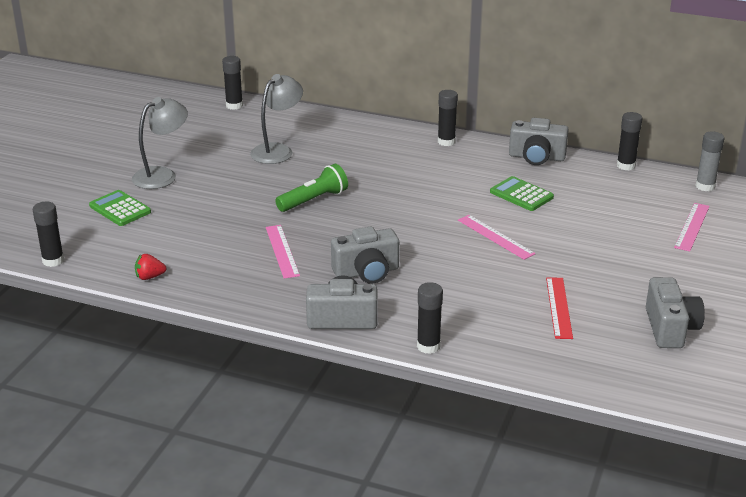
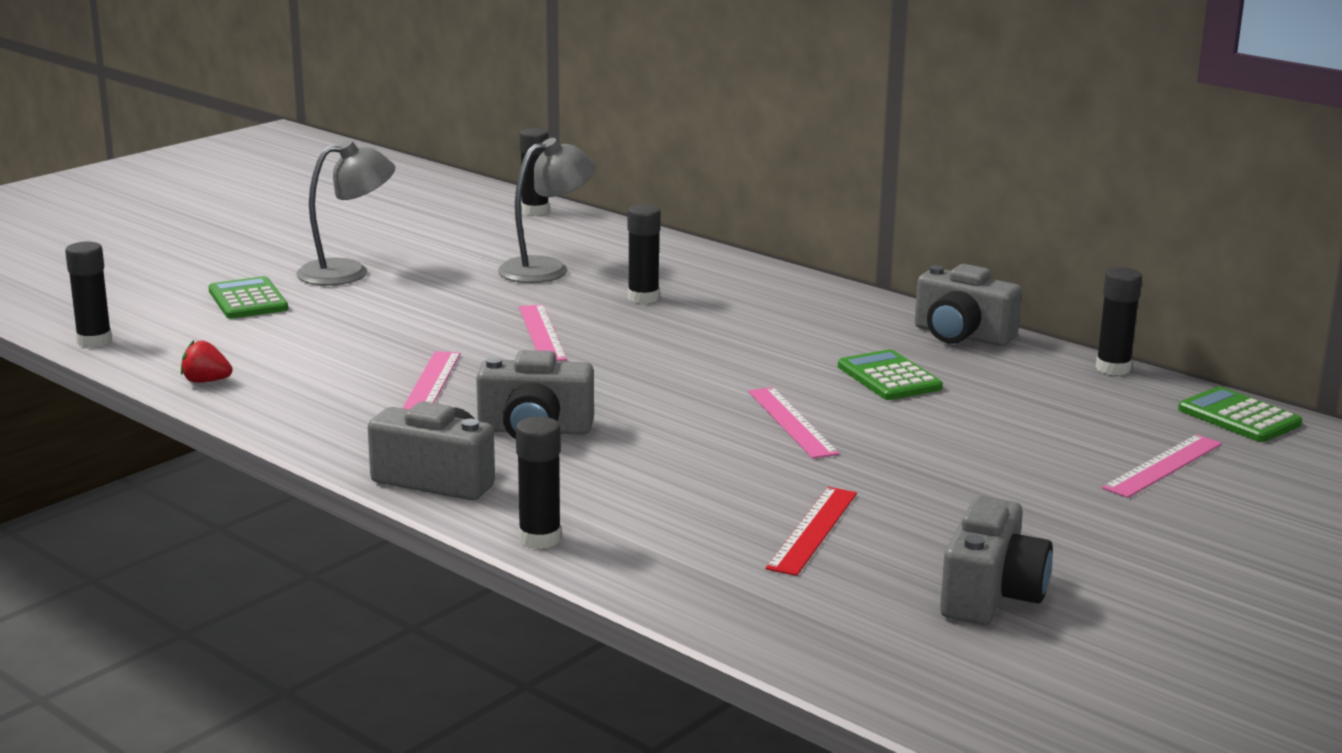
camera: 20 degrees right, 10 degrees down
(314, 200) = (542, 333): green flashlight -> pink ruler
(446, 142) = (825, 295): black glue stick -> black glue stick (643, 298)
(705, 186) = (1239, 417): grey glue stick -> green calculator

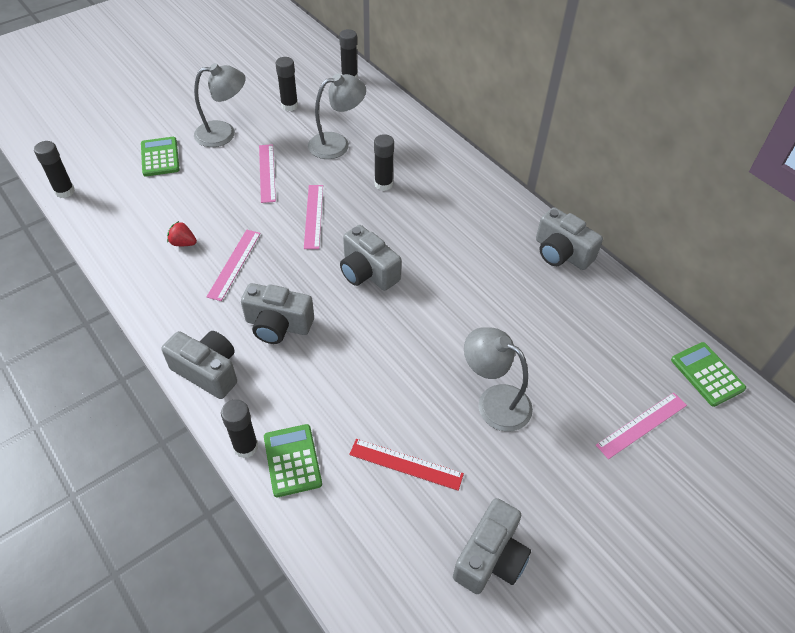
camera: 10 degrees right, 30 degrees up
(206, 381) = (112, 243): red strawberry -> red strawberry (183, 243)
(659, 374) = (367, 272): none -> grey camera
(792, 422) = (429, 338): pink ruler -> pink ruler (267, 173)
(813, 530) = (406, 464): red ruler -> red ruler turned 75 degrees clockwise
(889, 377) = (503, 295): green calculator -> green calculator (292, 460)
(924, 466) = (494, 401): none -> grey lamp
(1113, 368) = (644, 305): black glue stick -> black glue stick (289, 105)

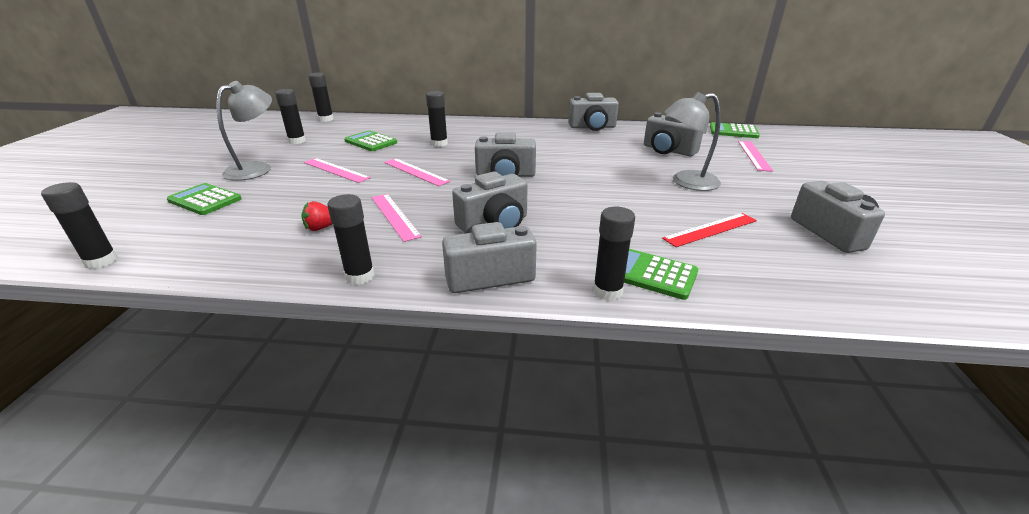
camera: 45 degrees left, 20 degrees down
(150, 311) = (360, 276): none -> black glue stick
(337, 144) = (370, 142): grey lamp -> green calculator
(566, 347) = (668, 150): none -> grey camera

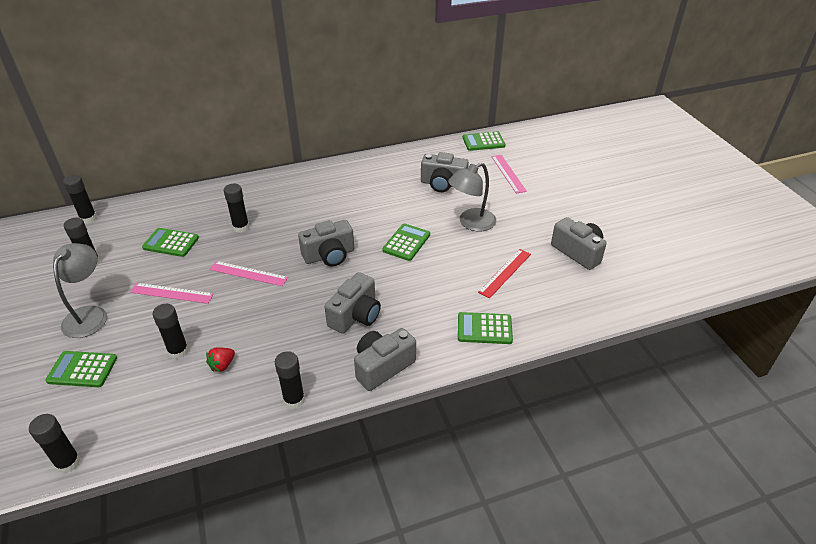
camera: 25 degrees left, 10 degrees up
(394, 216) = (272, 332): pink ruler -> none
(592, 127) = (366, 164): grey camera -> none
(597, 182) = (406, 242): none -> green calculator
(607, 291) = (464, 353): black glue stick -> black glue stick (178, 351)

